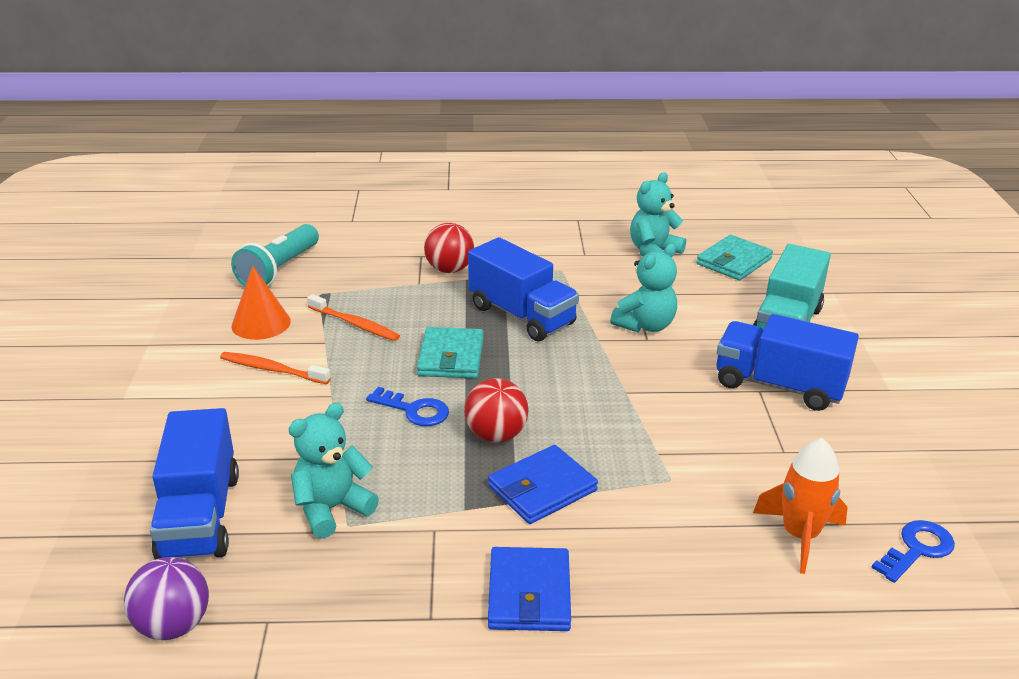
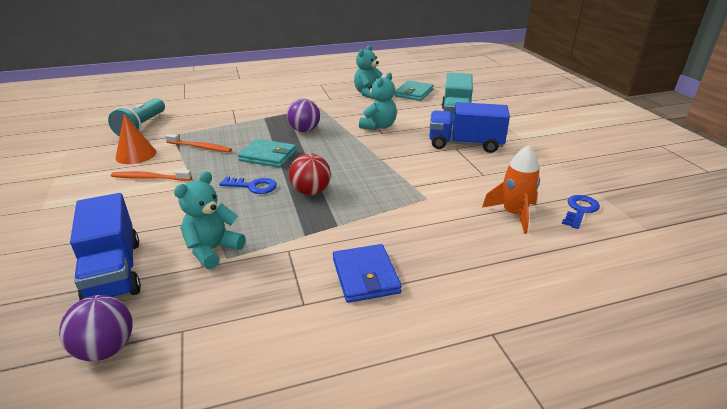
camera: 15 degrees left, 0 degrees up
(449, 269) = (252, 114): red ball -> none
(451, 357) = (268, 156): turquoise wallet -> turquoise wallet turned 60 degrees counterclockwise
(521, 315) = (304, 130): blue truck -> purple ball
(542, 488) = (351, 215): blue wallet -> none

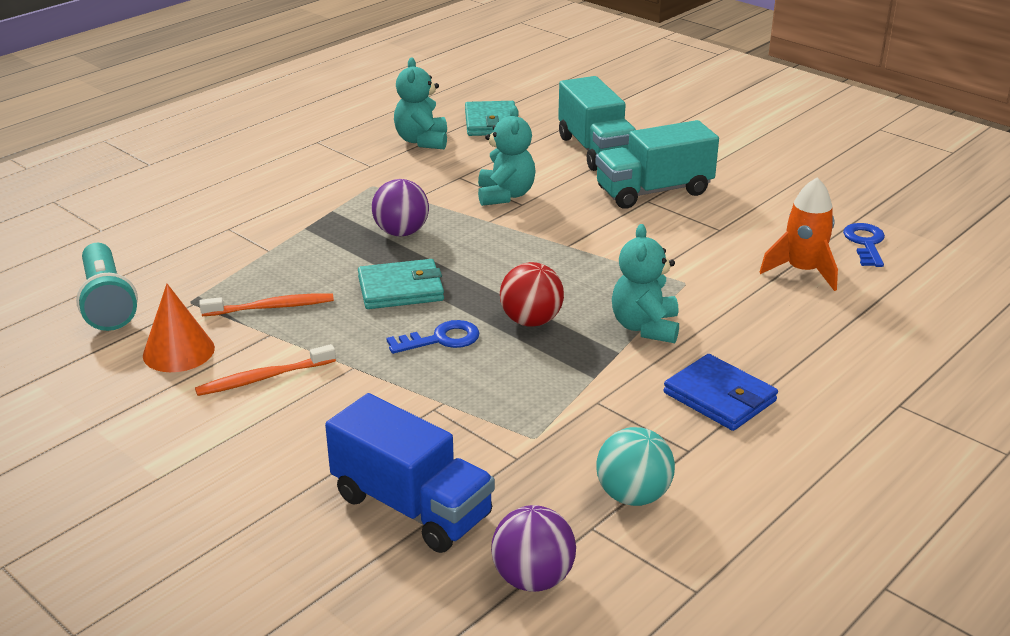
camera: 30 degrees left, 0 degrees up
(213, 250) = (504, 436): turquoise teddy bear -> turquoise teddy bear (645, 327)
(232, 320) = (633, 495): none -> turquoise ball
(465, 144) = (654, 191): blue truck -> turquoise truck

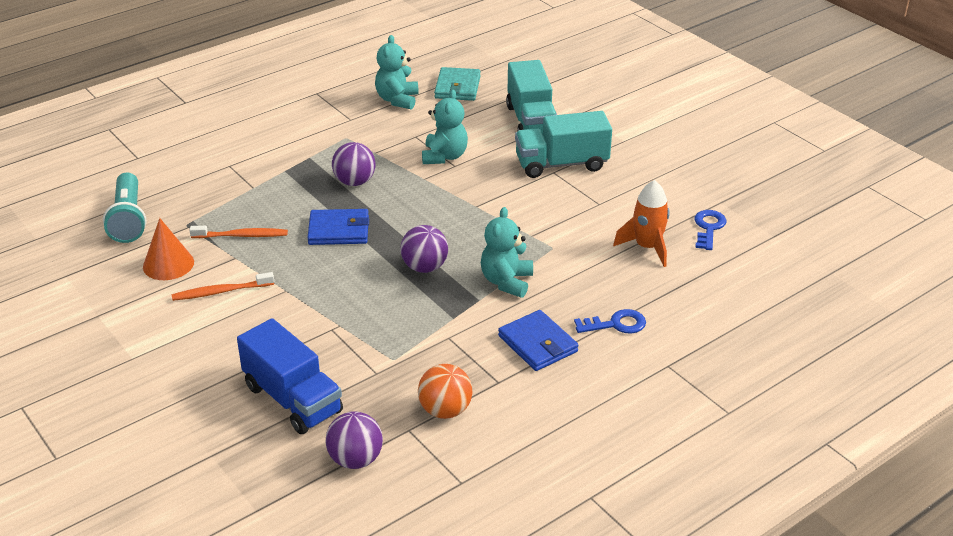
camera: 10 degrees right, 5 degrees up
(400, 289) = (339, 230): turquoise wallet -> blue wallet
(441, 339) = (354, 275): blue key -> blue key (616, 324)
(531, 321) = (424, 267): red ball -> purple ball
(633, 495) = (445, 410): turquoise ball -> orange ball

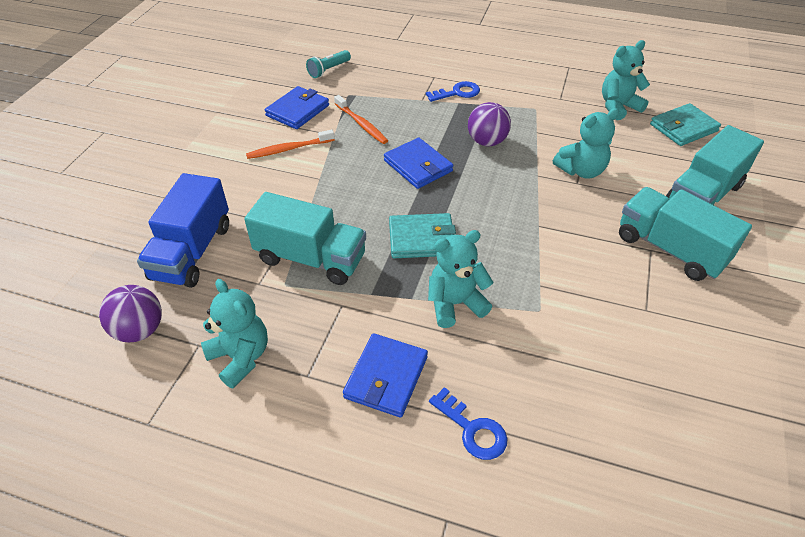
camera: 55 degrees right, 10 degrees up
(128, 219) = (328, 70): turquoise flashlight -> turquoise flashlight, size x0.61
(168, 264) = (297, 110): orange cone -> blue wallet
(221, 292) = (289, 149): orange toothbrush -> orange toothbrush turned 60 degrees counterclockwise
(380, 333) = (311, 258): none -> turquoise truck
(424, 267) = (421, 239): purple ball -> turquoise wallet
(445, 410) = (240, 357): orange ball -> turquoise teddy bear
(647, 247) = (624, 389): orange rocket -> none
(708, 228) = (723, 432): blue key -> blue key (457, 93)

